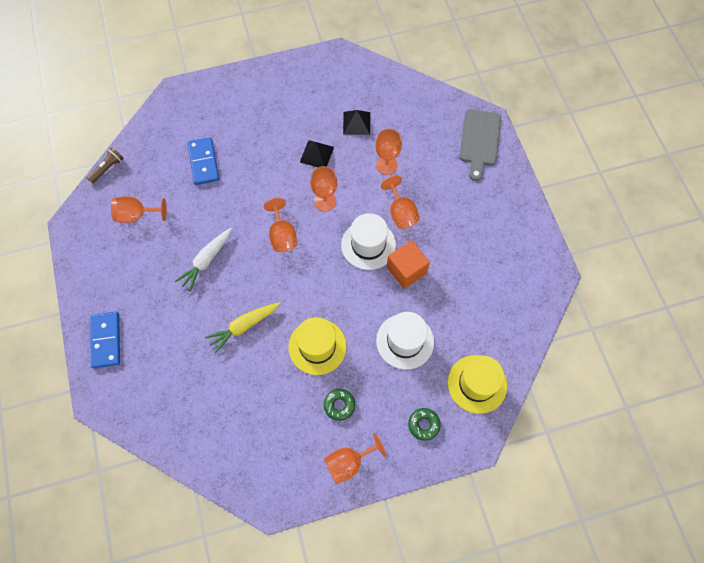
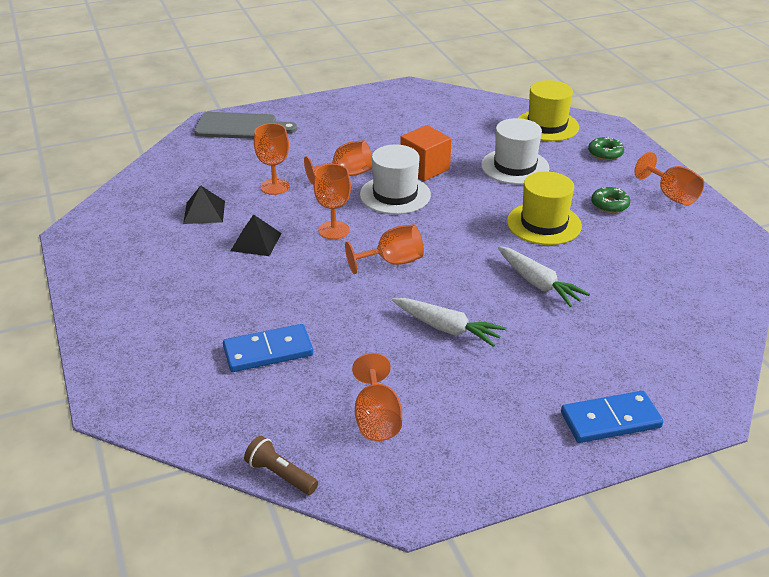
camera: 95 degrees left, 30 degrees down
(244, 326) = (538, 283): yellow carrot -> white carrot

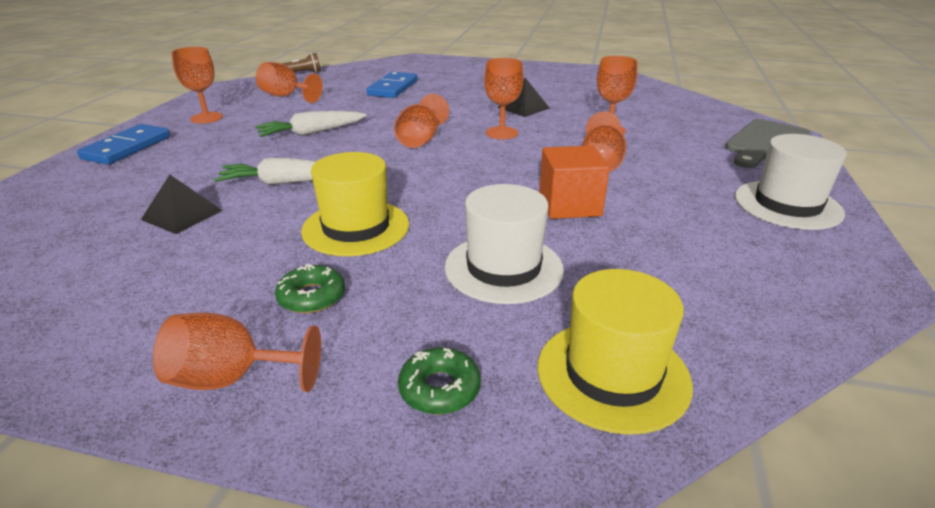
camera: 125 degrees right, 5 degrees down
(204, 212) = (592, 102): black pyramid -> black pyramid (182, 215)
(395, 195) = (529, 172): white hat -> white hat (787, 205)
(498, 429) = (206, 118): none -> orange goblet

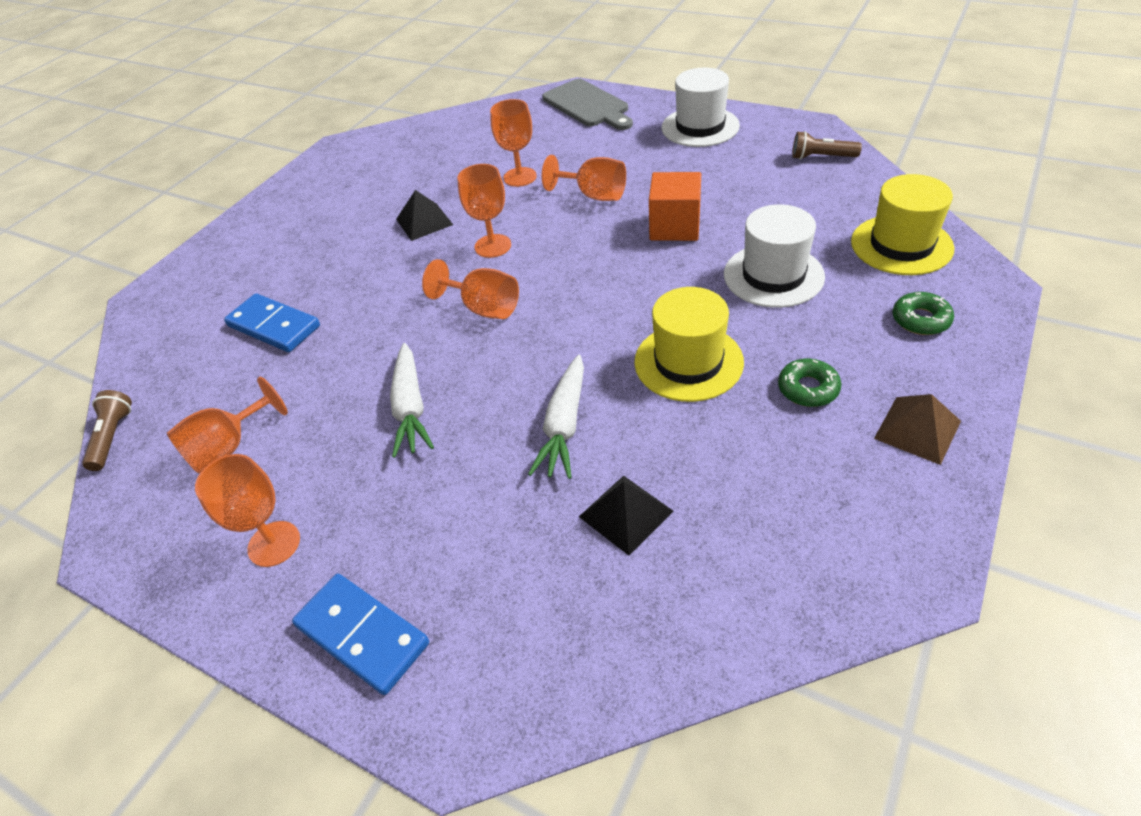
camera: 70 degrees left, 15 degrees up
(232, 378) = (917, 429): orange goblet -> brown pyramid
(800, 297) = (821, 157): none -> brown flashlight

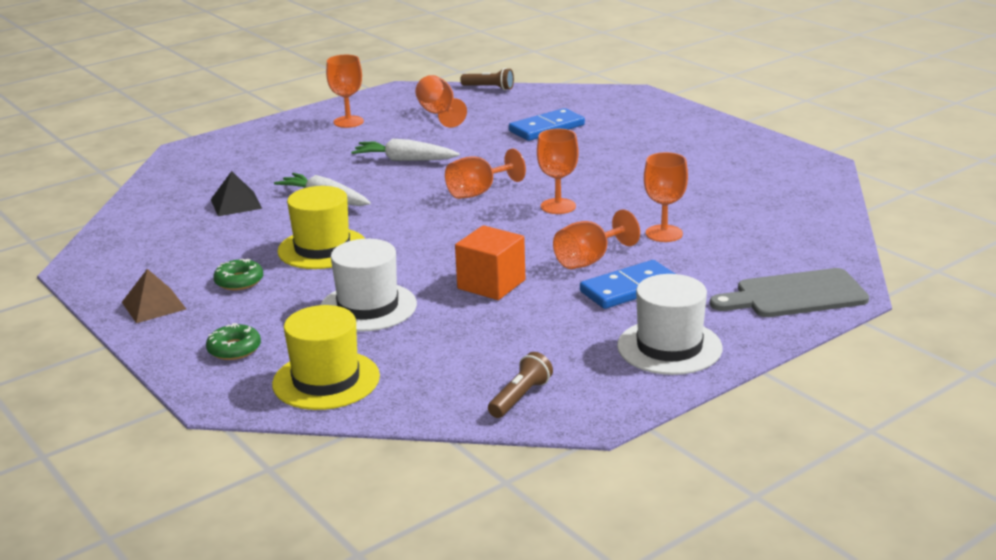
camera: 110 degrees right, 20 degrees down
(362, 635) = (263, 136): blue domino -> blue domino (629, 289)
(424, 222) = (630, 185): black pyramid -> none

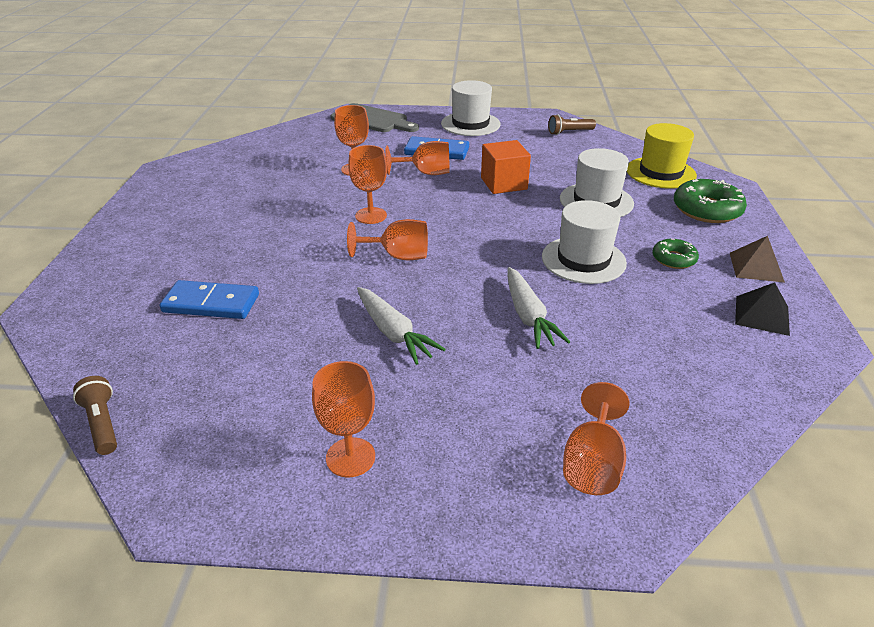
camera: 140 degrees left, 10 degrees up
(234, 349) = (707, 210): green donut -> green donut, size x1.73
(236, 203) = (620, 358): black pyramid -> black pyramid (762, 315)
(322, 248) = (583, 260): yellow hat -> white hat
(439, 114) = (242, 400): orange goblet -> orange goblet (592, 464)

